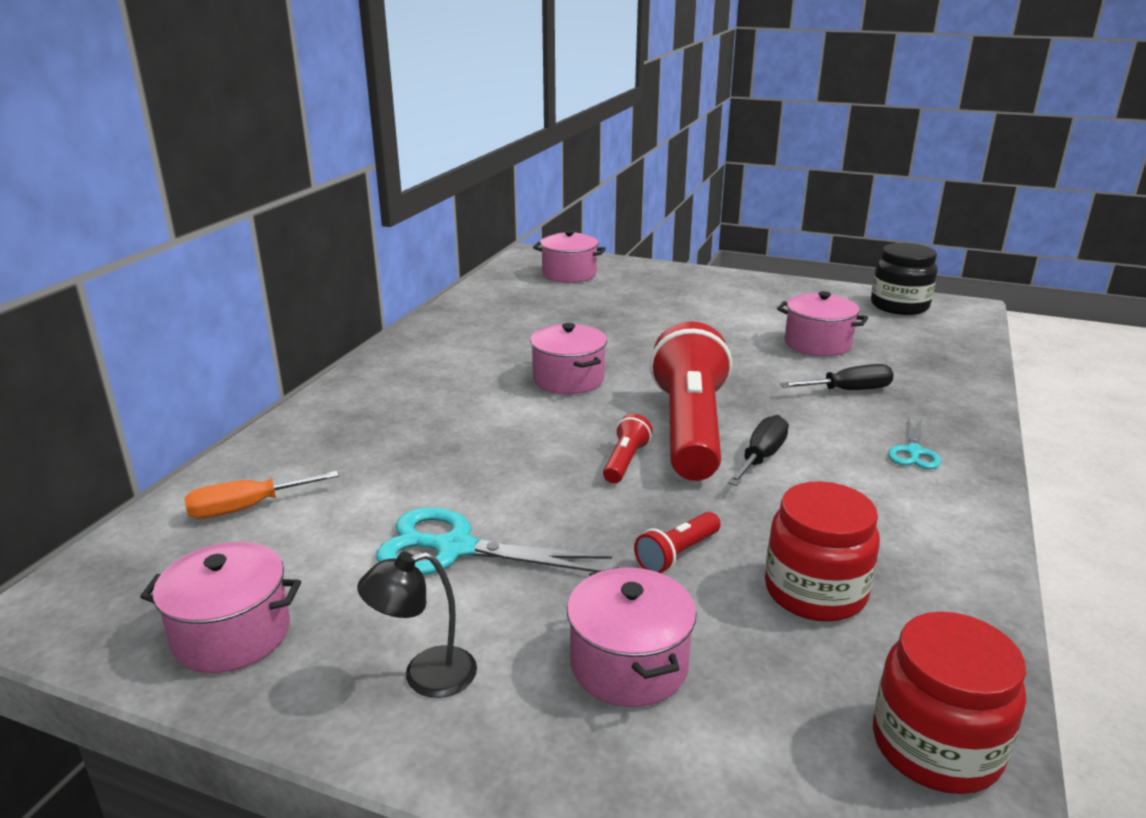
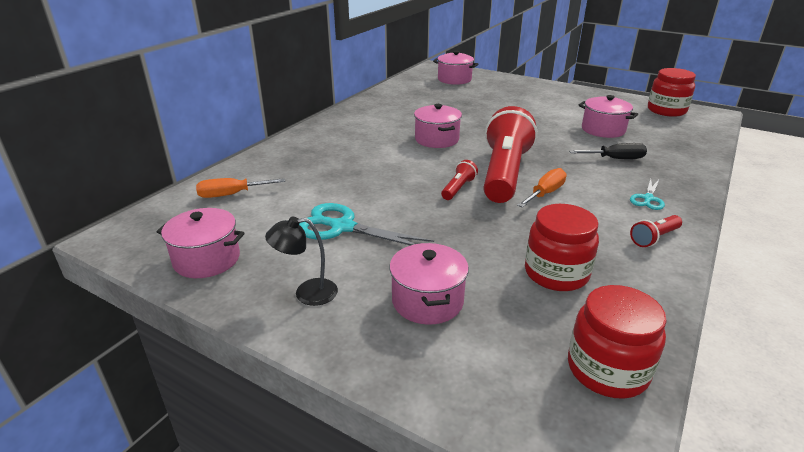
camera: 10 degrees right, 5 degrees up
(677, 554) = (475, 243): red flashlight -> red flashlight (654, 238)
(761, 457) = (545, 193): black screwdriver -> orange screwdriver
(899, 306) = (666, 110): black jar -> red jar

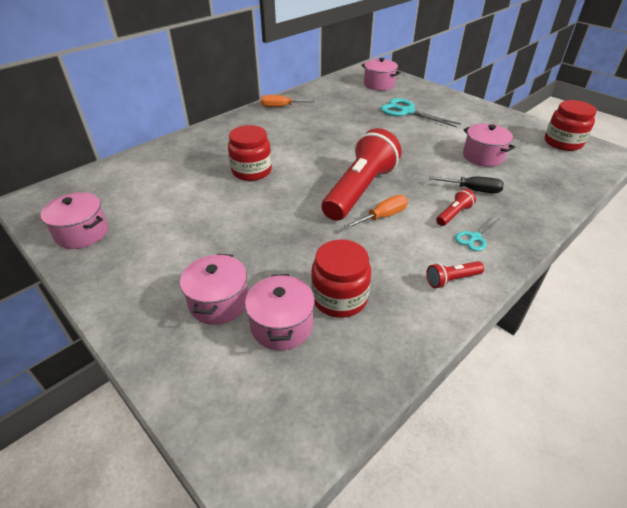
camera: 15 degrees right, 10 degrees up
(231, 194) = (131, 177): orange screwdriver -> orange screwdriver (281, 107)
(307, 293) = (134, 277): black lamp -> none
(342, 227) = (195, 222): turquoise scissors -> turquoise scissors (407, 112)
(436, 139) = (323, 147): pink pot -> pink pot (281, 325)
(458, 188) = (310, 199): red flashlight -> red flashlight (453, 214)
(607, 370) = (321, 397): red jar -> red jar (251, 171)

